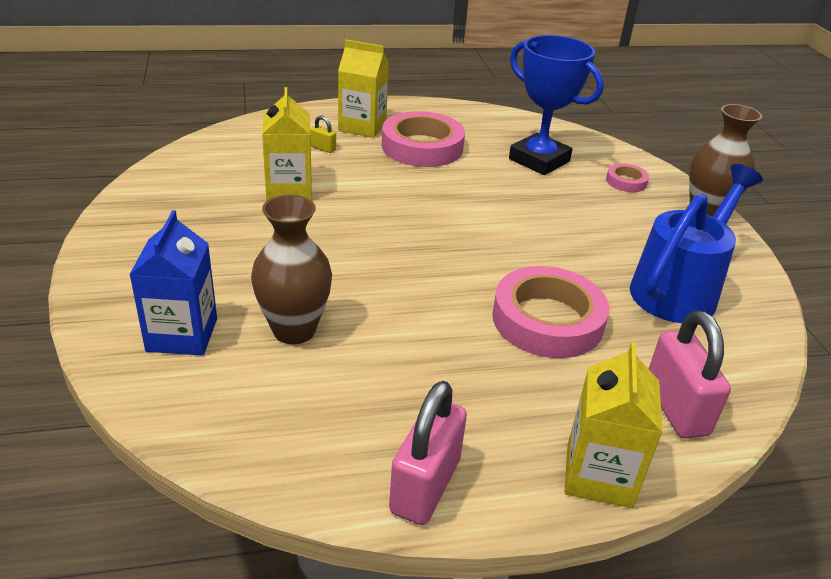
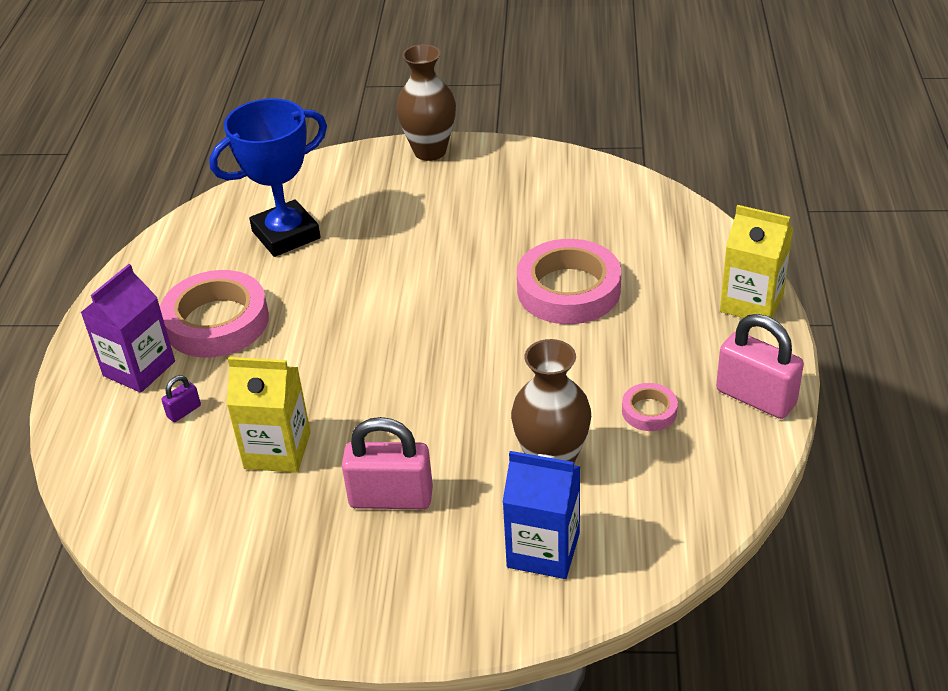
camera: 70 degrees left, 5 degrees up
(323, 148) = (184, 411): yellow padlock -> purple padlock
(362, 126) = (139, 368): yellow carton -> purple carton
(626, 181) = (353, 184): pink tape -> pink tape (649, 411)
(676, 408) = (687, 246): pink padlock -> pink padlock (391, 498)
(679, 289) = (541, 201): blue watering can -> none

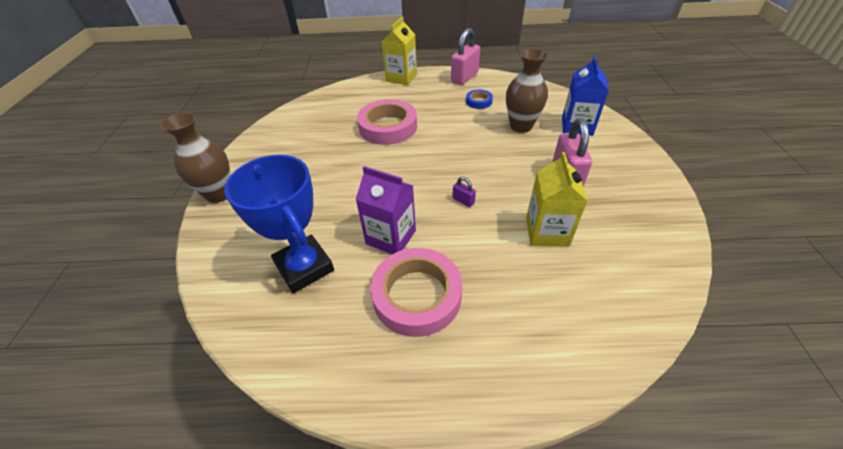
camera: 95 degrees left, 5 degrees up
(139, 368) = (481, 343): purple carton -> purple carton (391, 237)
(184, 411) = (525, 295): purple padlock -> purple padlock (463, 201)
(649, 411) = (479, 101): pink tape -> blue tape

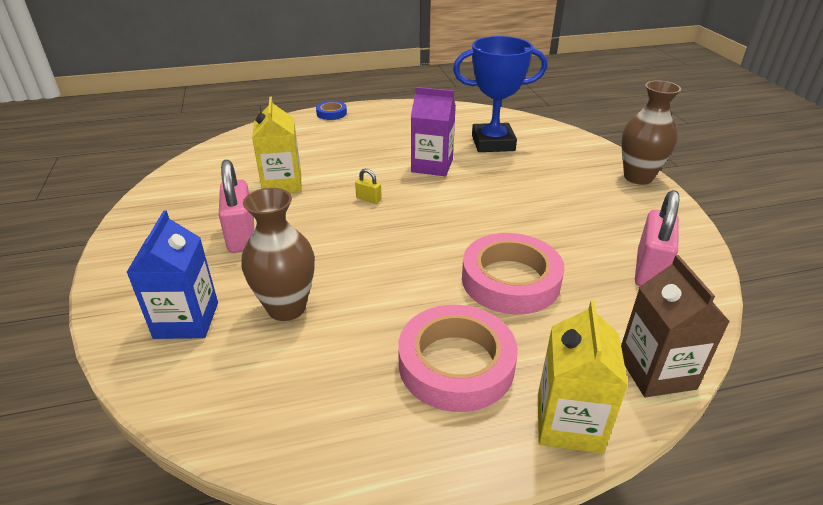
camera: 165 degrees right, 10 degrees down
(304, 267) = (493, 143): blue trophy -> blue trophy turned 45 degrees counterclockwise
(352, 87) = (656, 371): none -> brown carton
(417, 295) = (394, 140): pink tape -> pink tape (456, 364)
(463, 201) = (368, 199): purple padlock -> yellow padlock
(464, 77) = (409, 447): pink padlock -> pink padlock (650, 270)
(479, 101) = (364, 360): blue tape -> blue tape (331, 113)

